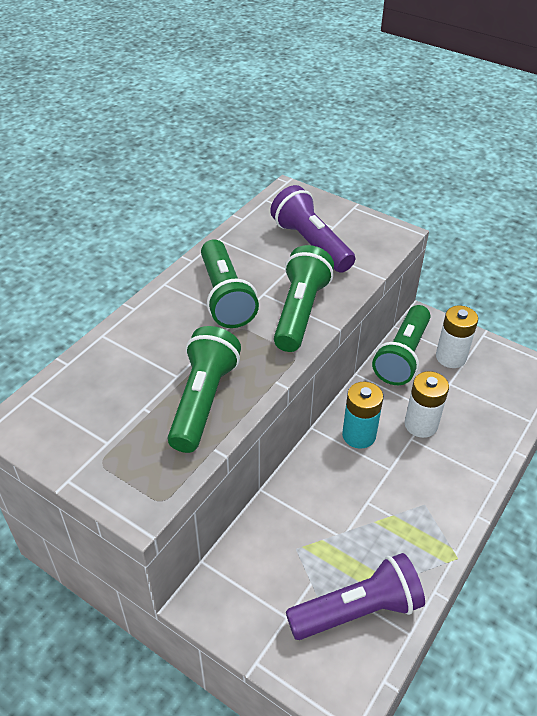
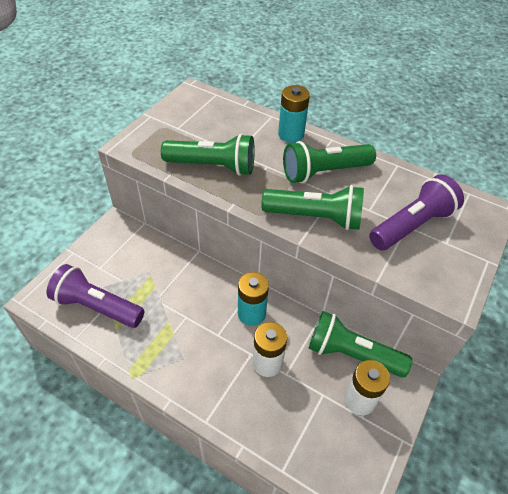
camera: 85 degrees right, 5 degrees up
(148, 319) = (291, 134): none -> turquoise battery
(357, 610) = (97, 306): purple flashlight -> purple flashlight turned 135 degrees clockwise

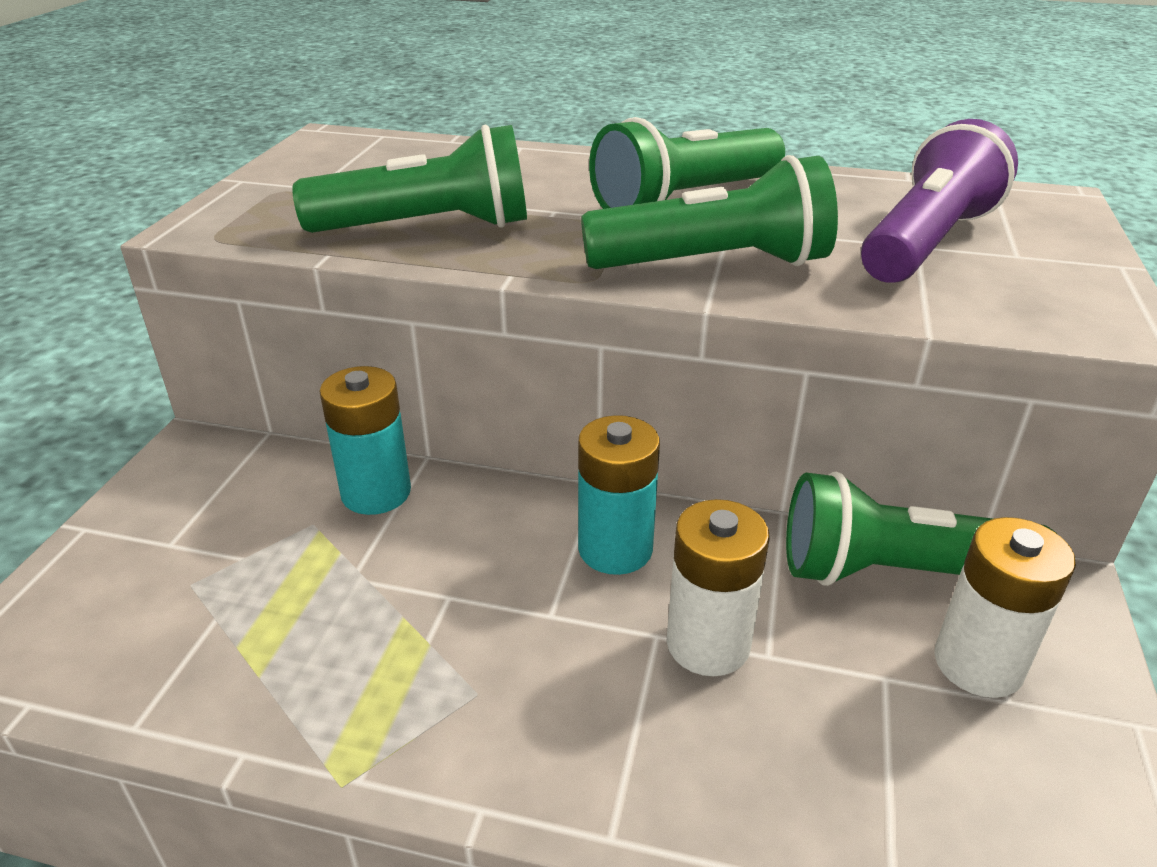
camera: 15 degrees left, 15 degrees down
(97, 306) = (185, 632): purple flashlight -> none
(291, 134) = (578, 163): turquoise battery -> turquoise battery (376, 493)

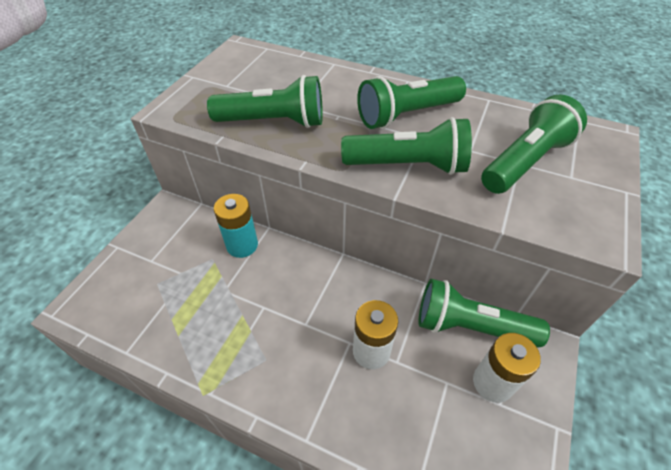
camera: 10 degrees right, 15 degrees up
(615, 549) = (342, 293): turquoise battery -> none
(927, 242) = (525, 162): purple flashlight -> green flashlight

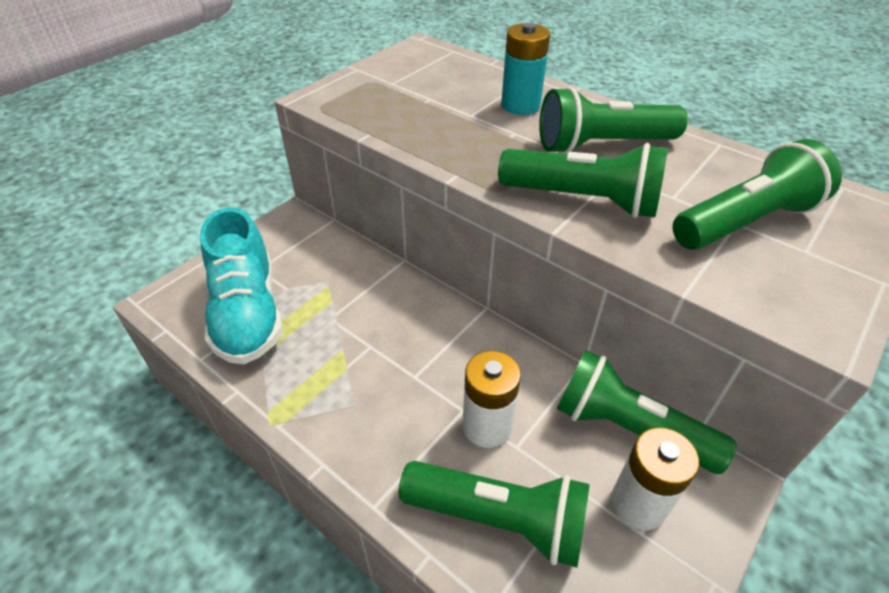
camera: 15 degrees right, 5 degrees down
(154, 302) = (248, 314): none -> turquoise shoe
(242, 245) = (366, 273): turquoise battery -> turquoise battery (520, 105)
(274, 122) = (433, 128): green flashlight -> green flashlight (499, 519)

